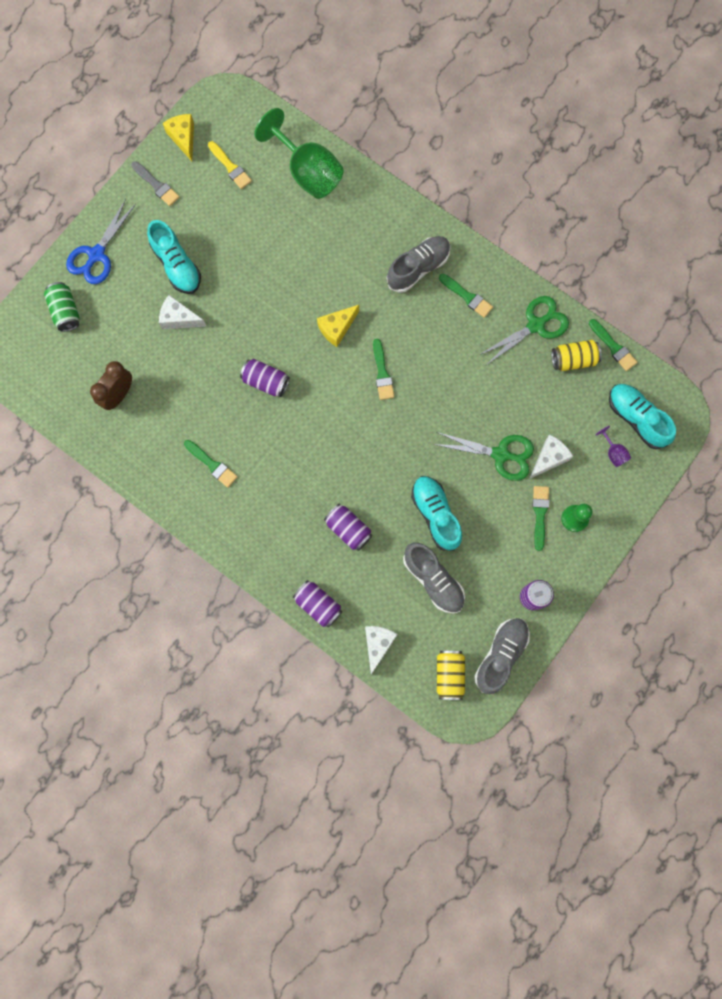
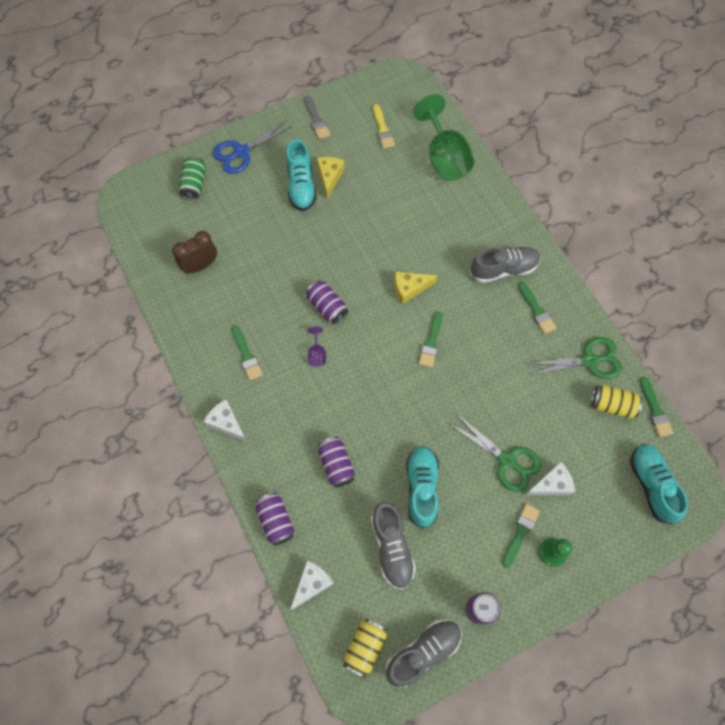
camera: 25 degrees right, 10 degrees down
(179, 318) = (281, 226): white cheese -> white cheese (226, 423)
(183, 138) = (356, 94): yellow cheese -> yellow cheese (329, 177)
(613, 453) = (616, 507): purple goblet -> purple goblet (317, 354)

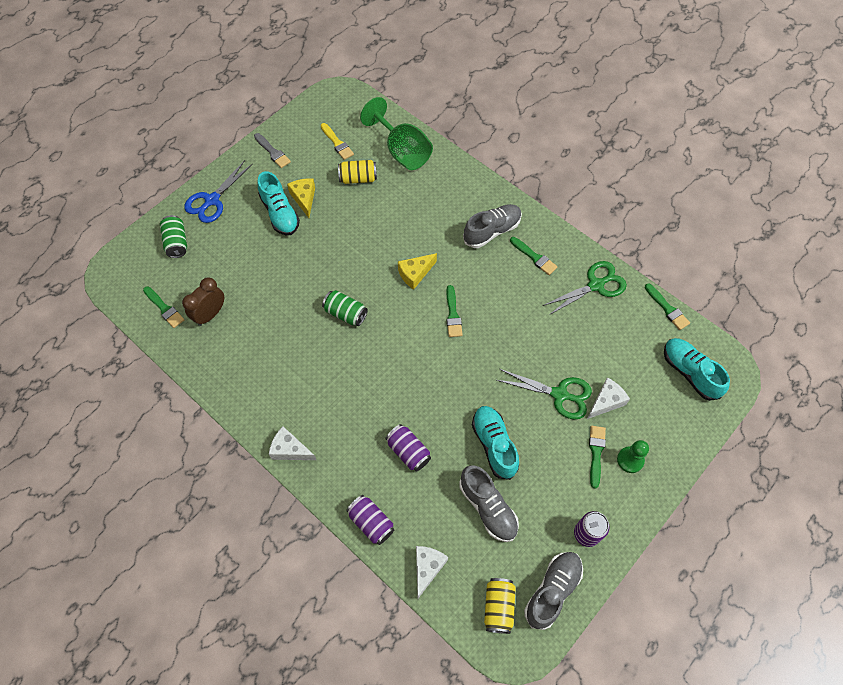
camera: 20 degrees left, 5 degrees down
(247, 355) = (286, 381): green brush -> green brush (164, 308)
(317, 354) = (352, 358): purple goblet -> none
(327, 307) = (345, 313): purple can -> green can
(612, 405) = (630, 316): yellow can -> yellow can (358, 178)

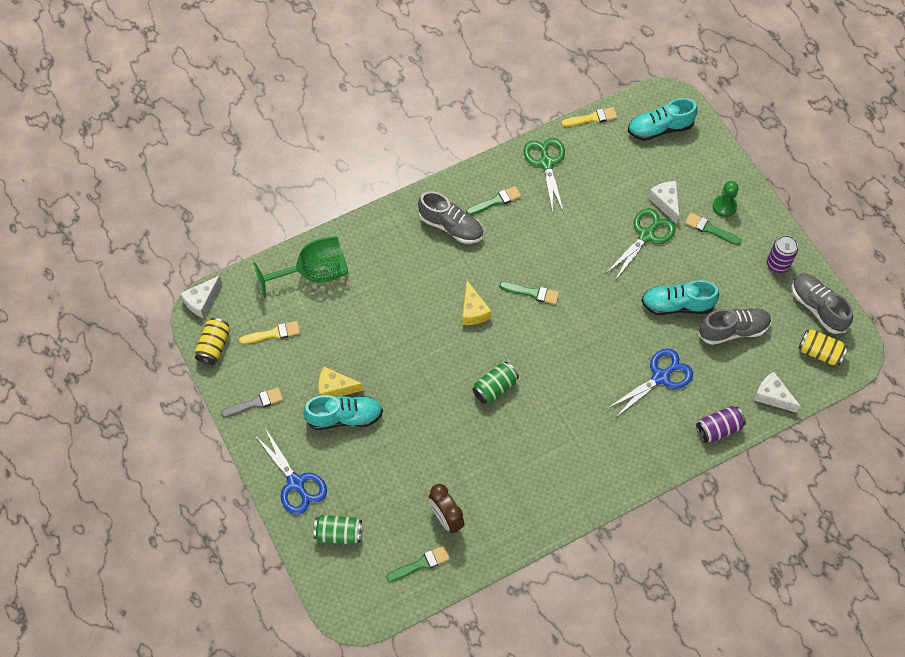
camera: 70 degrees left, 0 degrees up
(290, 450) = (626, 479): white cheese -> white cheese (202, 301)
(358, 178) = (331, 327): yellow can -> yellow can (214, 346)
(408, 451) = (661, 377): purple can -> blue scissors
(492, 231) = (451, 226): grey shoe -> grey shoe turned 135 degrees clockwise
(667, 309) = (592, 118): green brush -> yellow brush

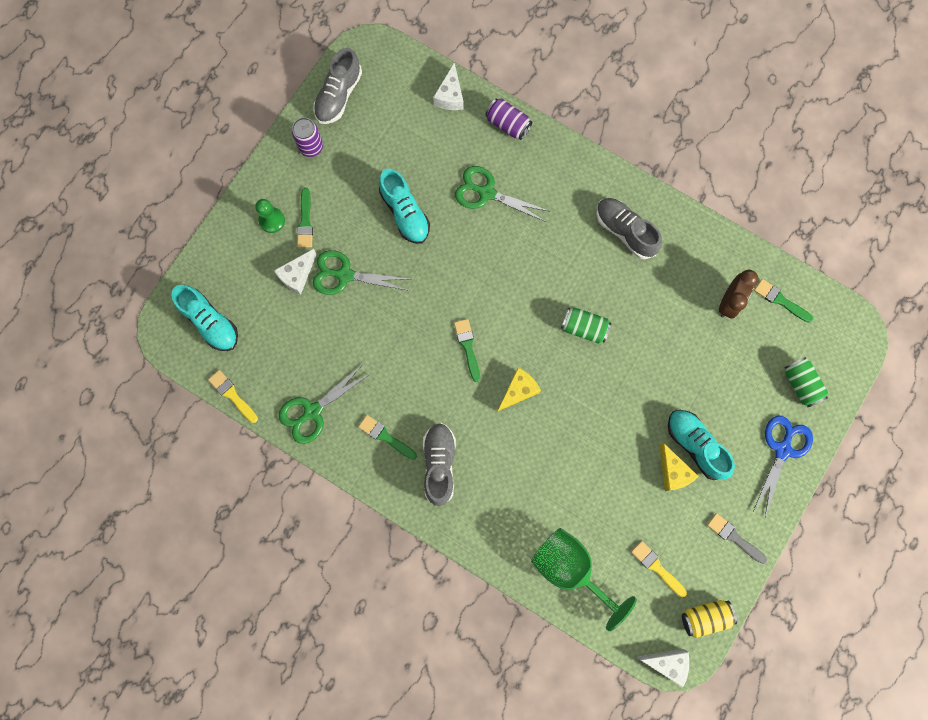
camera: 120 degrees left, 15 degrees up
(661, 377) = (486, 193): blue scissors -> green scissors
(733, 330) = (403, 154): grey shoe -> grey shoe (625, 231)
(819, 352) = (384, 76): yellow can -> none

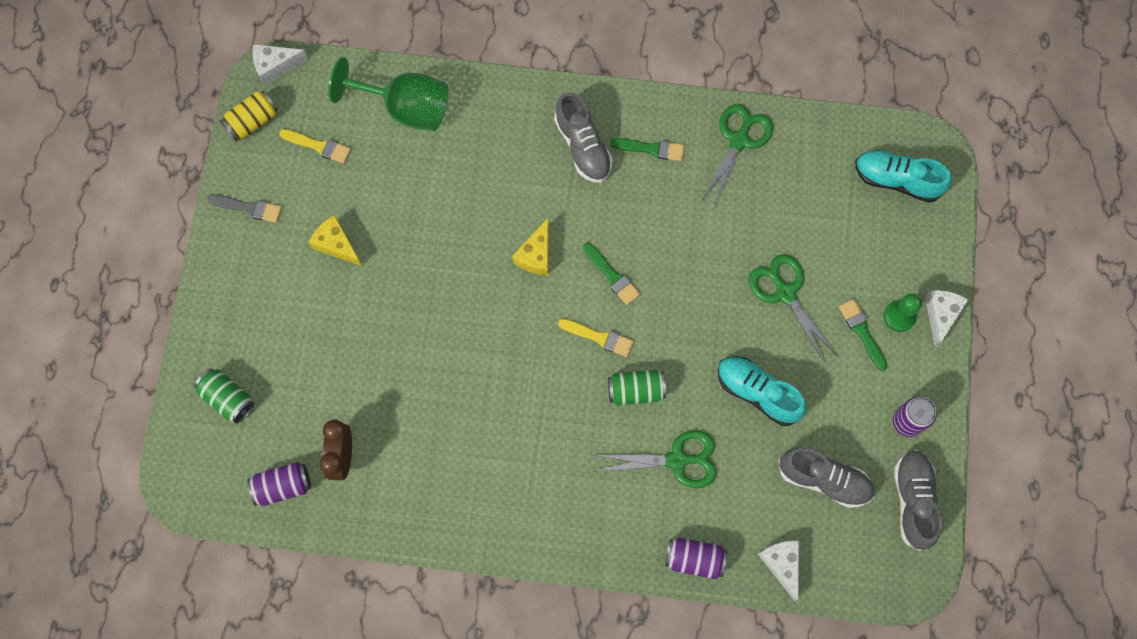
camera: 155 degrees right, 5 degrees down
(232, 395) = (829, 120): yellow brush -> yellow brush (599, 337)
(297, 275) = (836, 269): white cheese -> white cheese (941, 315)
(345, 275) = (785, 293): green scissors -> green scissors turned 105 degrees counterclockwise
(584, 328) = (494, 353): green can -> green can (636, 391)
(625, 231) = (495, 487): grey shoe -> grey shoe (824, 480)
(695, 445) = (322, 282): turquoise shoe -> none
(780, 300) = (283, 486): green brush -> purple can
(782, 449) = (226, 318): blue scissors -> none

